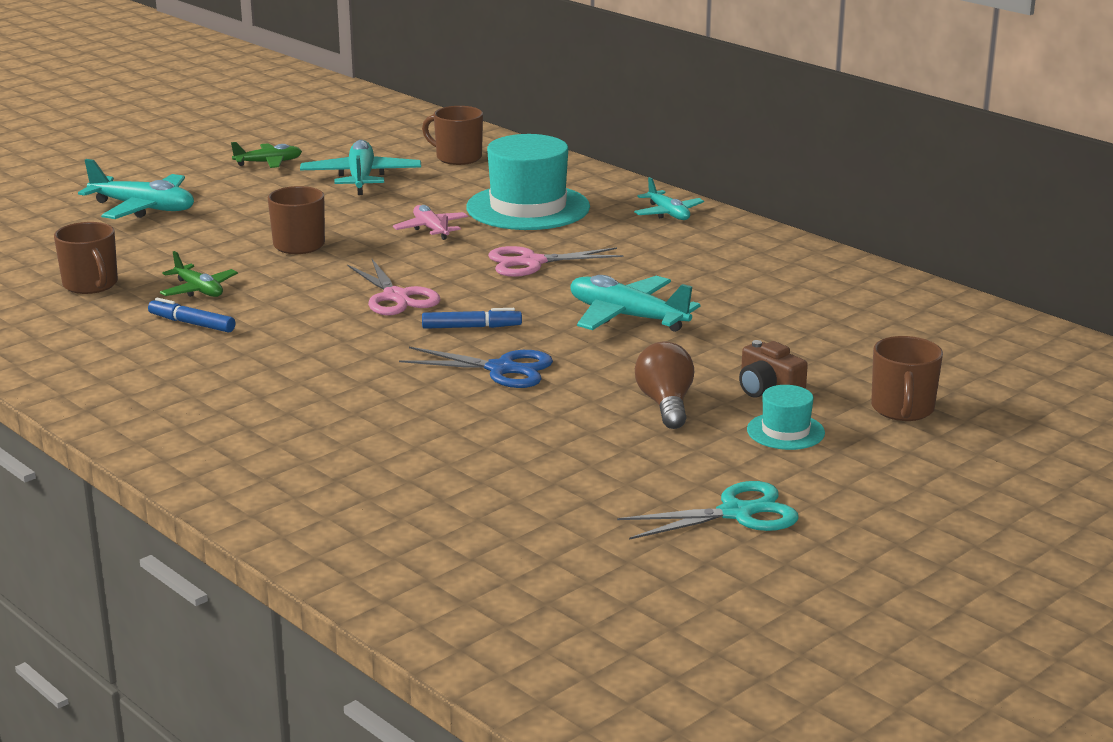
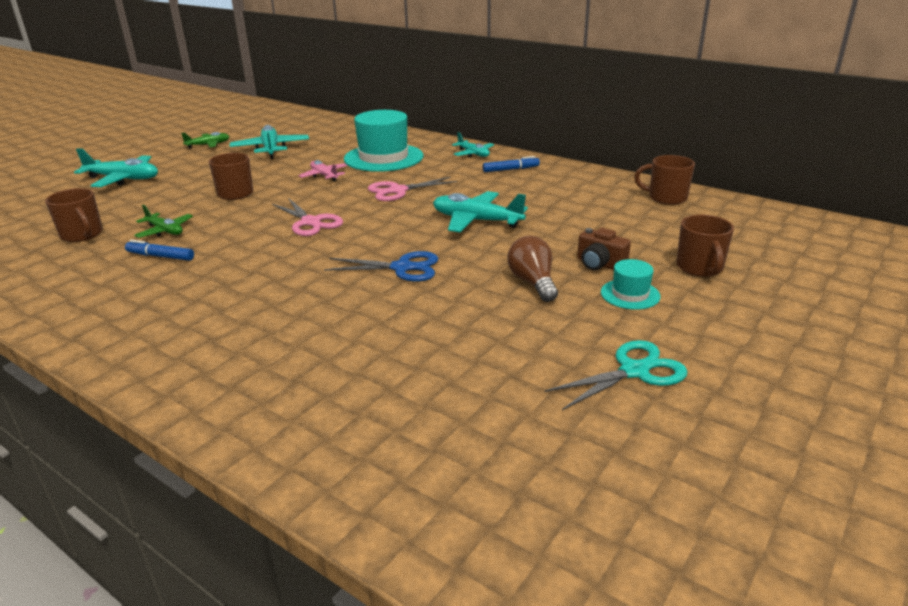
camera: 10 degrees left, 5 degrees up
(457, 157) = (330, 133): brown mug -> brown mug (666, 198)
(471, 327) = (370, 238): blue marker -> blue marker (511, 169)

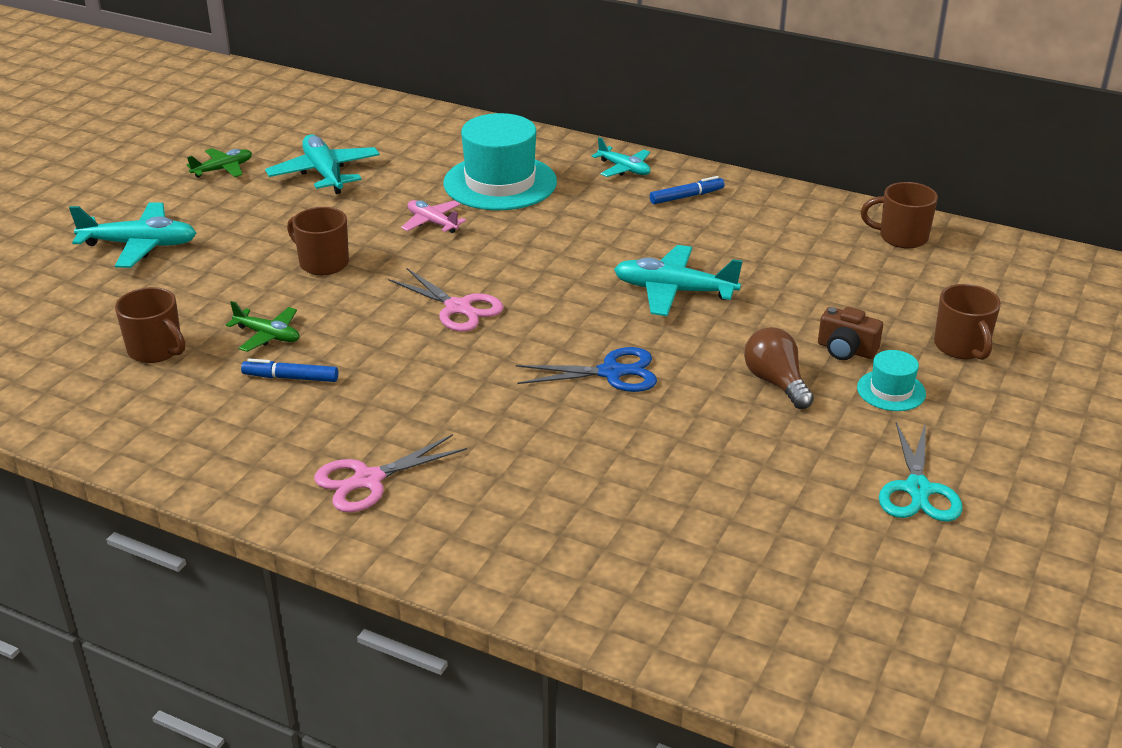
camera: 10 degrees left, 5 degrees up
(398, 191) = (549, 245): pink scissors -> pink scissors (368, 480)
(634, 371) = (917, 489): turquoise scissors -> turquoise scissors turned 135 degrees clockwise

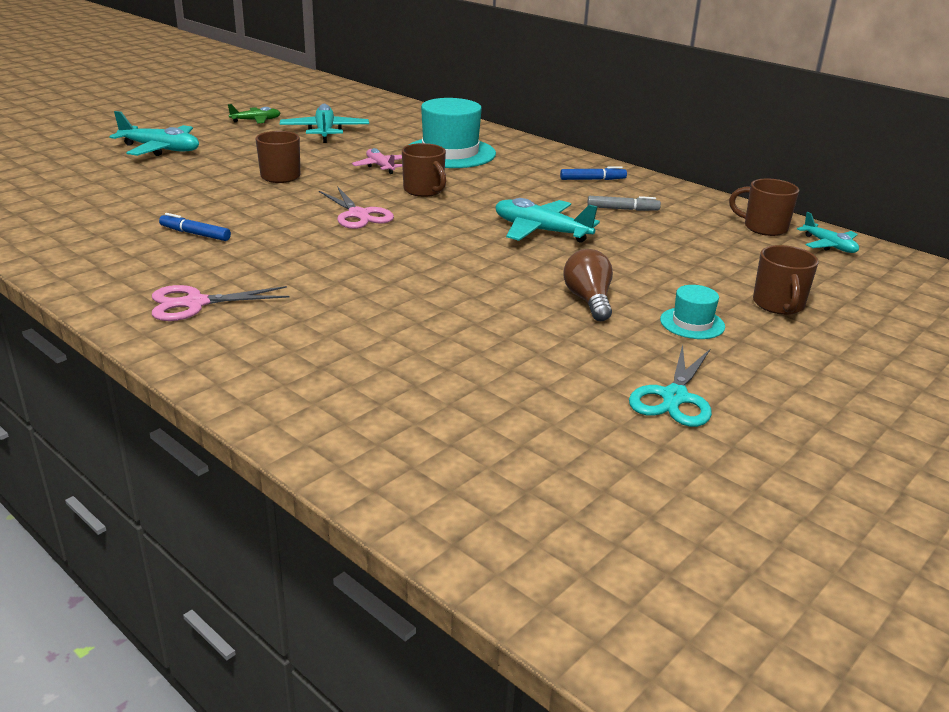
camera: 15 degrees right, 5 degrees down
(156, 350) = (115, 204): brown mug -> brown mug (424, 191)
(268, 335) = (201, 208): green plane -> none
(611, 373) = (449, 271): blue scissors -> none
(624, 169) = (553, 158): turquoise plane -> turquoise plane (829, 245)
(743, 238) = (622, 209): none -> grey marker
(846, 350) = (667, 290): brown camera -> none

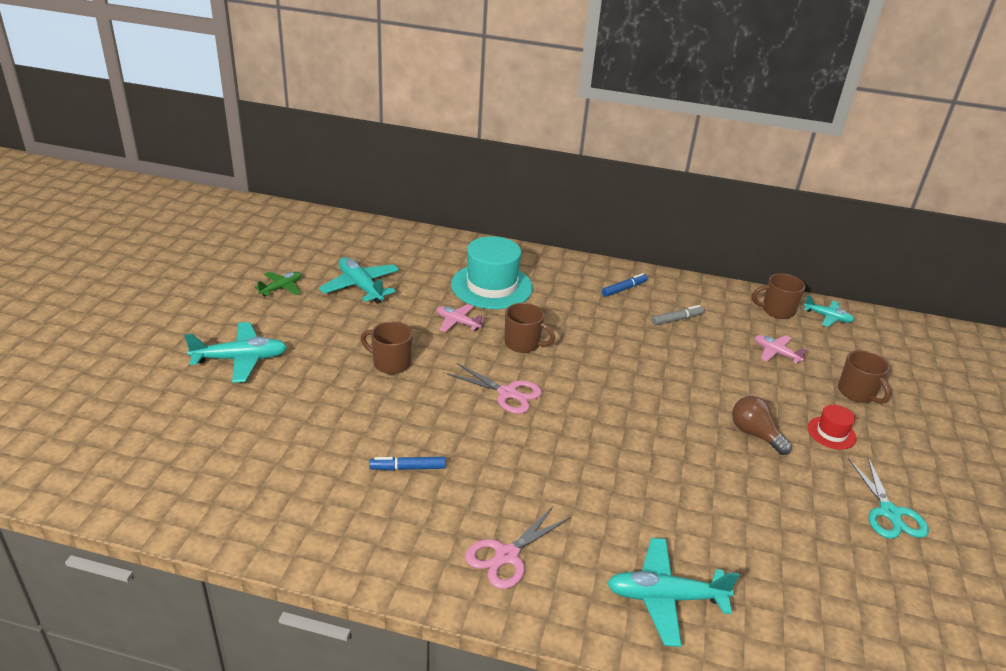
camera: 30 degrees left, 5 degrees up
(541, 231) = (651, 365): turquoise plane -> turquoise plane (665, 597)
(692, 323) = (831, 433): turquoise hat -> red hat
(712, 255) = (776, 353): none -> pink plane

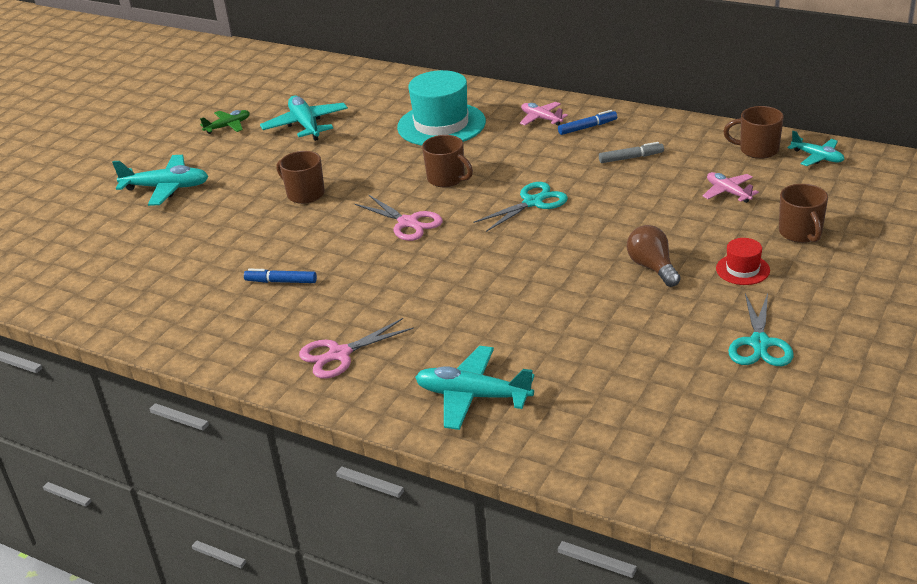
camera: 20 degrees right, 0 degrees up
(457, 322) = (388, 158): pink plane -> pink plane (541, 119)
(614, 367) = (532, 202): none -> turquoise scissors

